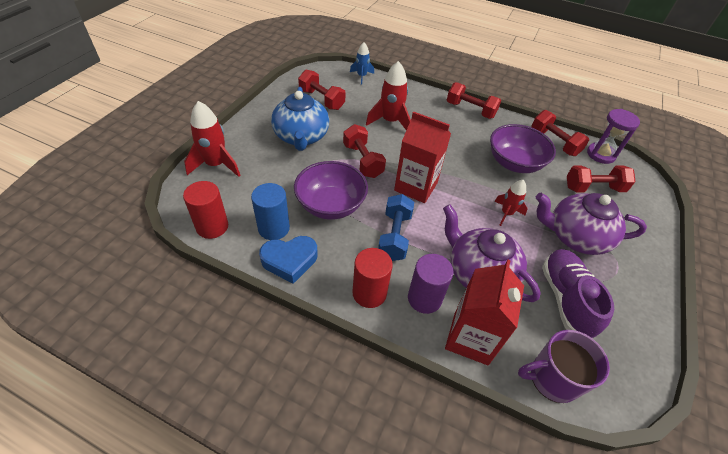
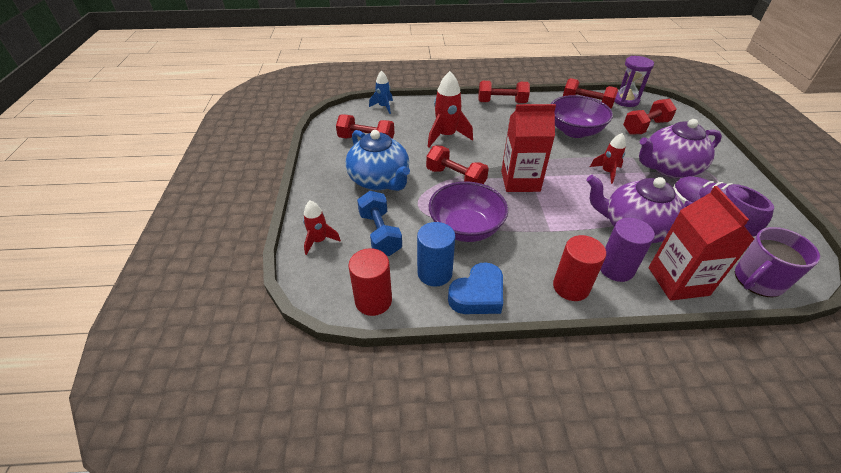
camera: 25 degrees left, 5 degrees down
(216, 165) = (319, 241): red rocket -> red rocket, size x0.61
(394, 236) = (543, 229): blue dumbbell -> blue dumbbell (380, 234)

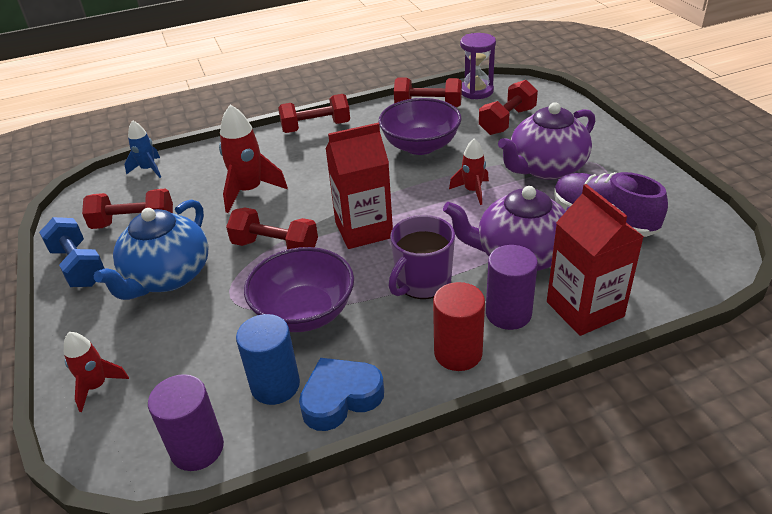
camera: 15 degrees left, 5 degrees down
(373, 301) = (197, 448): red cylinder -> purple cylinder
(379, 180) = (167, 276): blue teapot -> blue teapot turned 75 degrees clockwise
(380, 234) = (185, 352): blue dumbbell -> blue dumbbell (79, 266)
(478, 295) = (340, 398): blue heart -> blue heart turned 150 degrees counterclockwise
(757, 280) = (673, 283): purple mug -> purple mug (422, 282)

